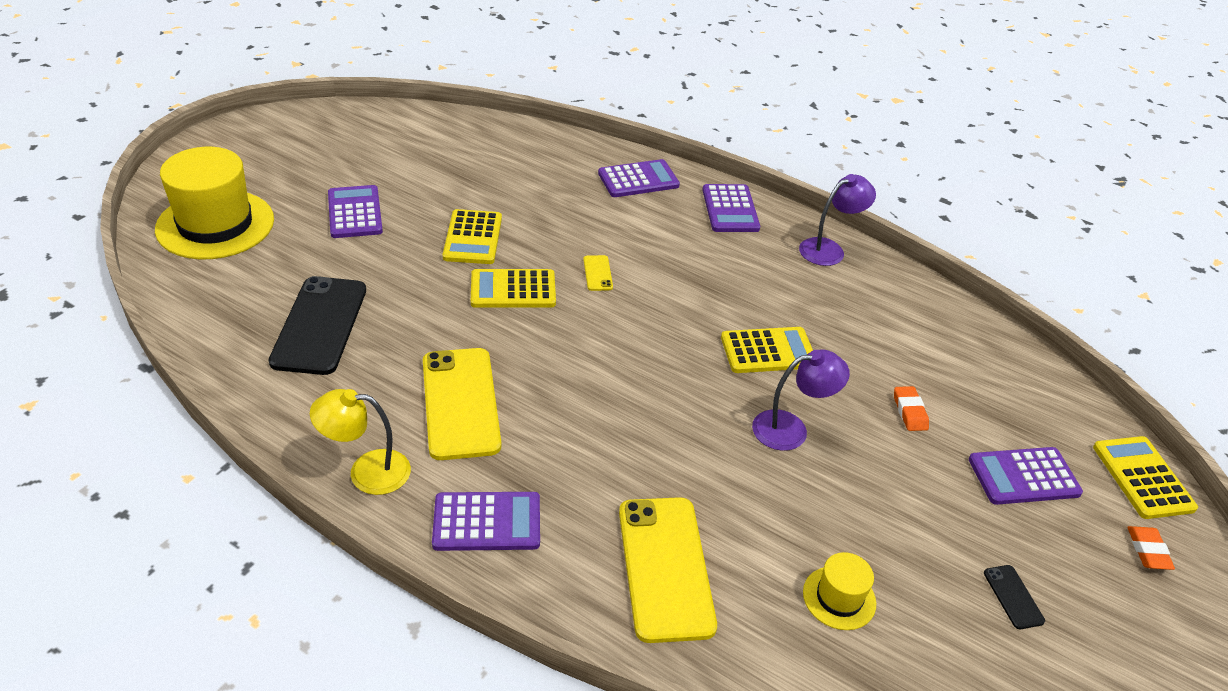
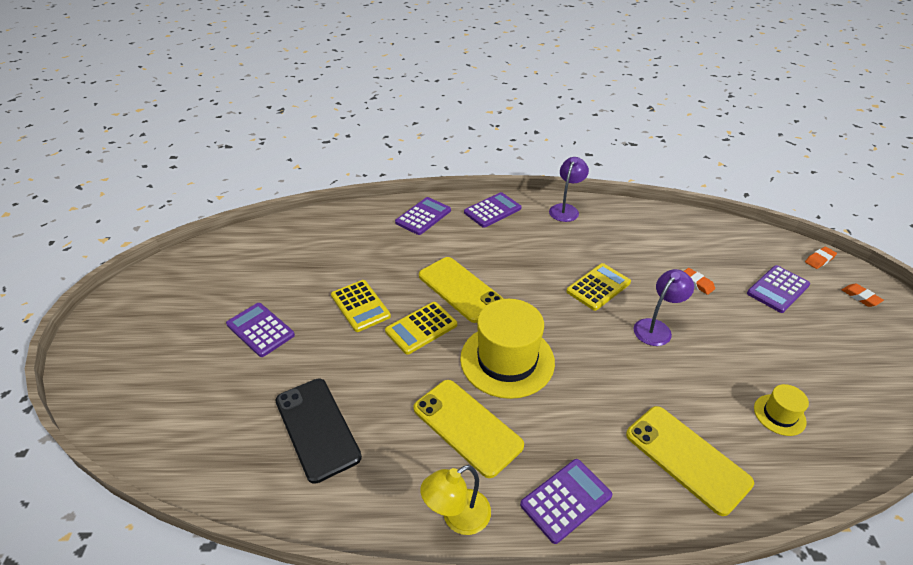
camera: 30 degrees left, 0 degrees up
(215, 224) = (158, 395): yellow hat -> yellow hat (507, 360)
(598, 273) = (460, 289): yellow phone -> yellow phone, size x2.36
(730, 209) = (492, 210): purple calculator -> purple calculator turned 90 degrees counterclockwise
(1013, 597) = (842, 359): black phone -> none
(1142, 478) = (819, 260): yellow calculator -> orange eraser

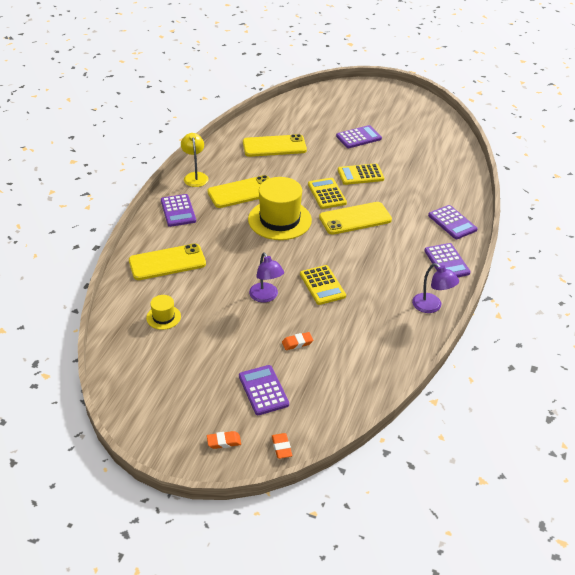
camera: 110 degrees right, 0 degrees up
(317, 428) = (274, 146): black phone -> yellow phone

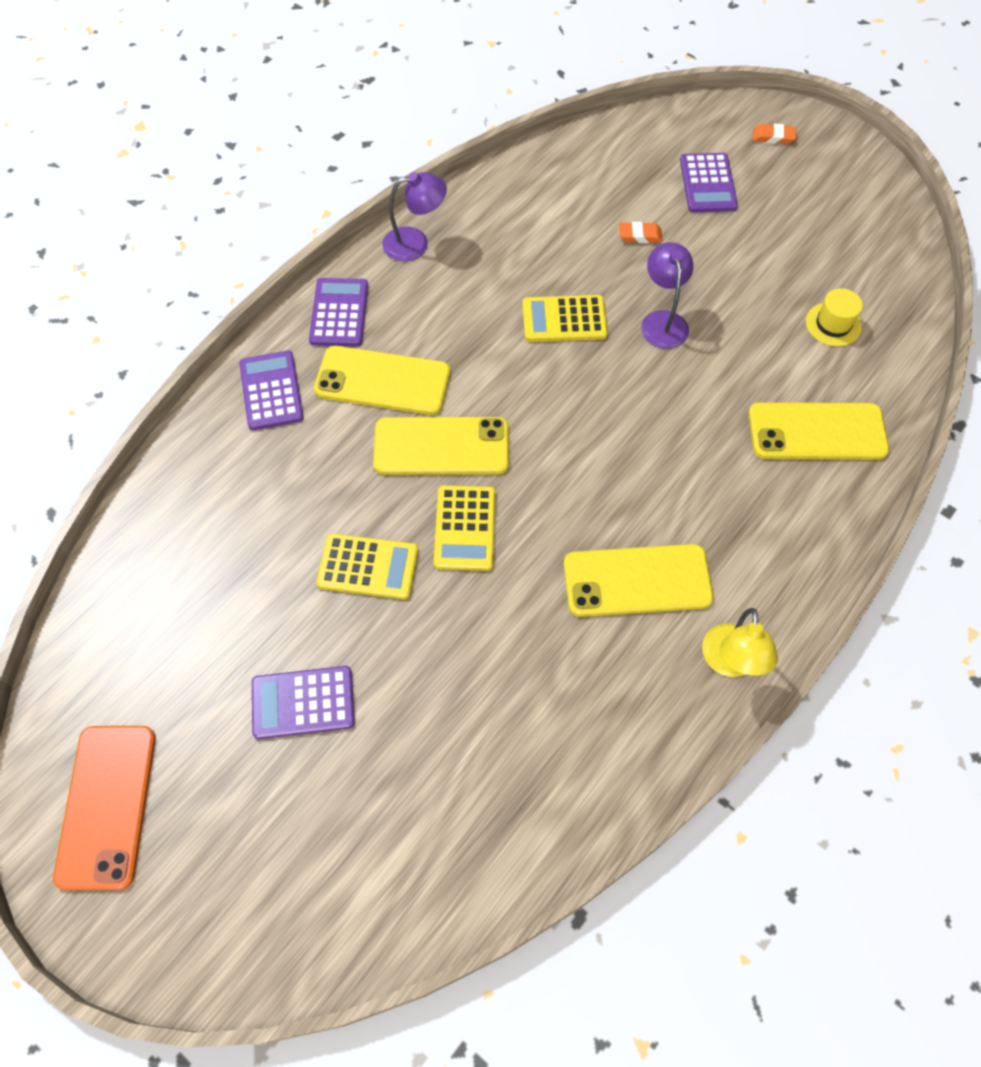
camera: 160 degrees left, 20 degrees up
(178, 211) = (782, 560): purple calculator -> none
(274, 146) = (518, 726): yellow phone -> yellow phone (382, 381)
(279, 220) = (585, 481): yellow hat -> none
(281, 447) = (705, 116): orange eraser -> none
(322, 285) = (564, 319): yellow calculator -> yellow calculator turned 90 degrees counterclockwise
(406, 106) = (107, 805): none -> orange phone
(431, 306) = (415, 243): purple lamp -> purple lamp turned 105 degrees clockwise

